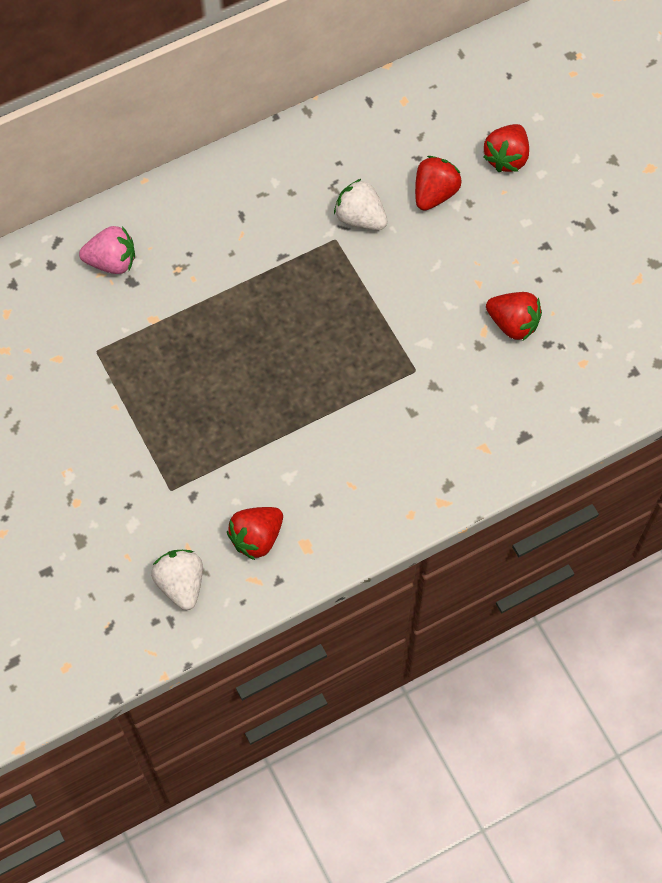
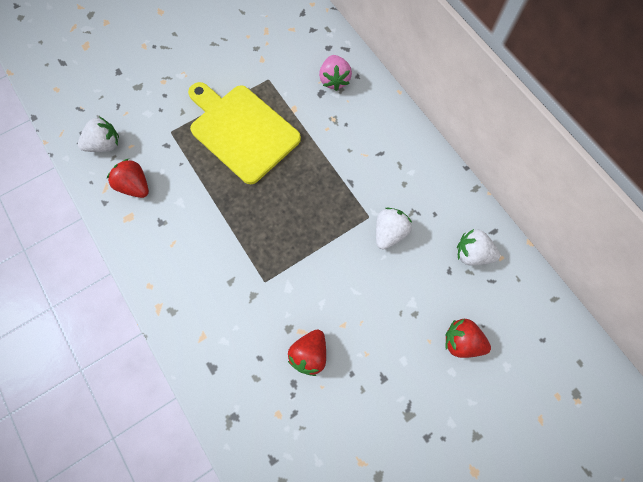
camera: 85 degrees right, 5 degrees up
(182, 390) = (242, 131): none -> yellow cutting board
(397, 129) = (472, 253): none -> white strawberry
(434, 193) = (419, 286): red strawberry -> none

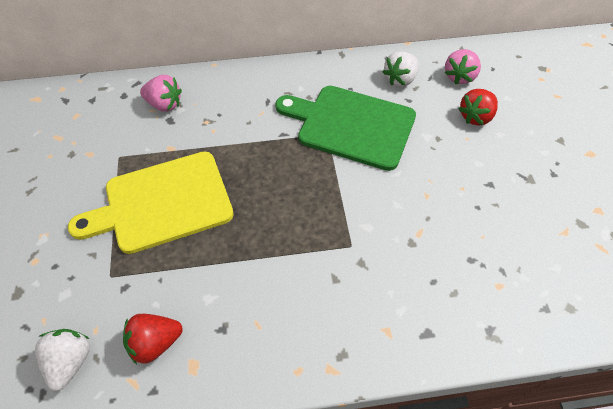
camera: 65 degrees left, 15 degrees down
(309, 354) = (446, 234): red strawberry -> none
(389, 232) = (351, 125): white strawberry -> green cutting board
(509, 309) = (459, 76): none -> pink strawberry

